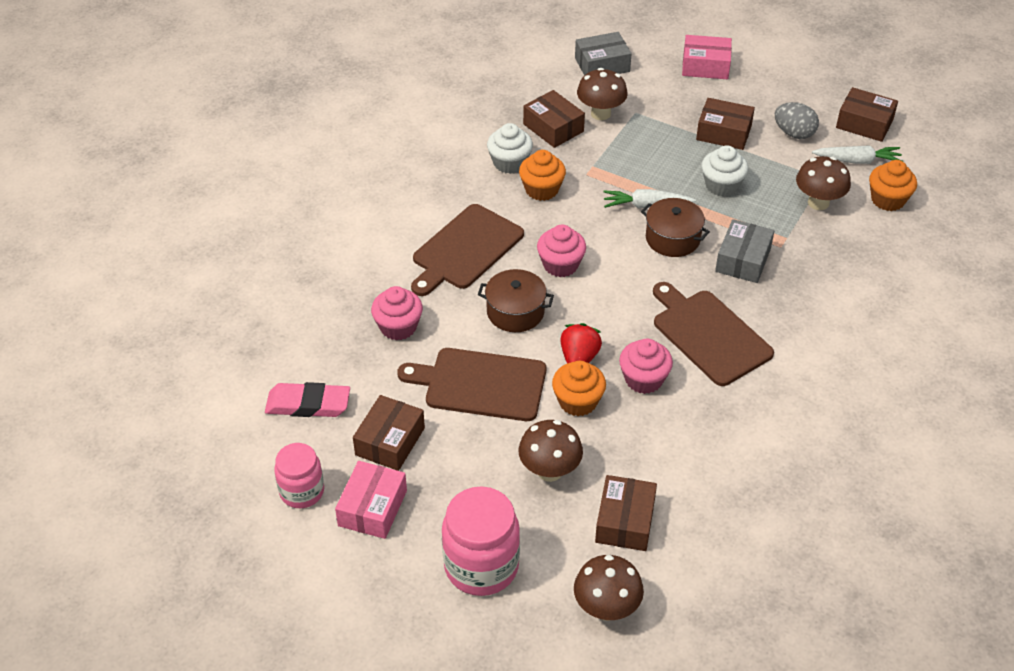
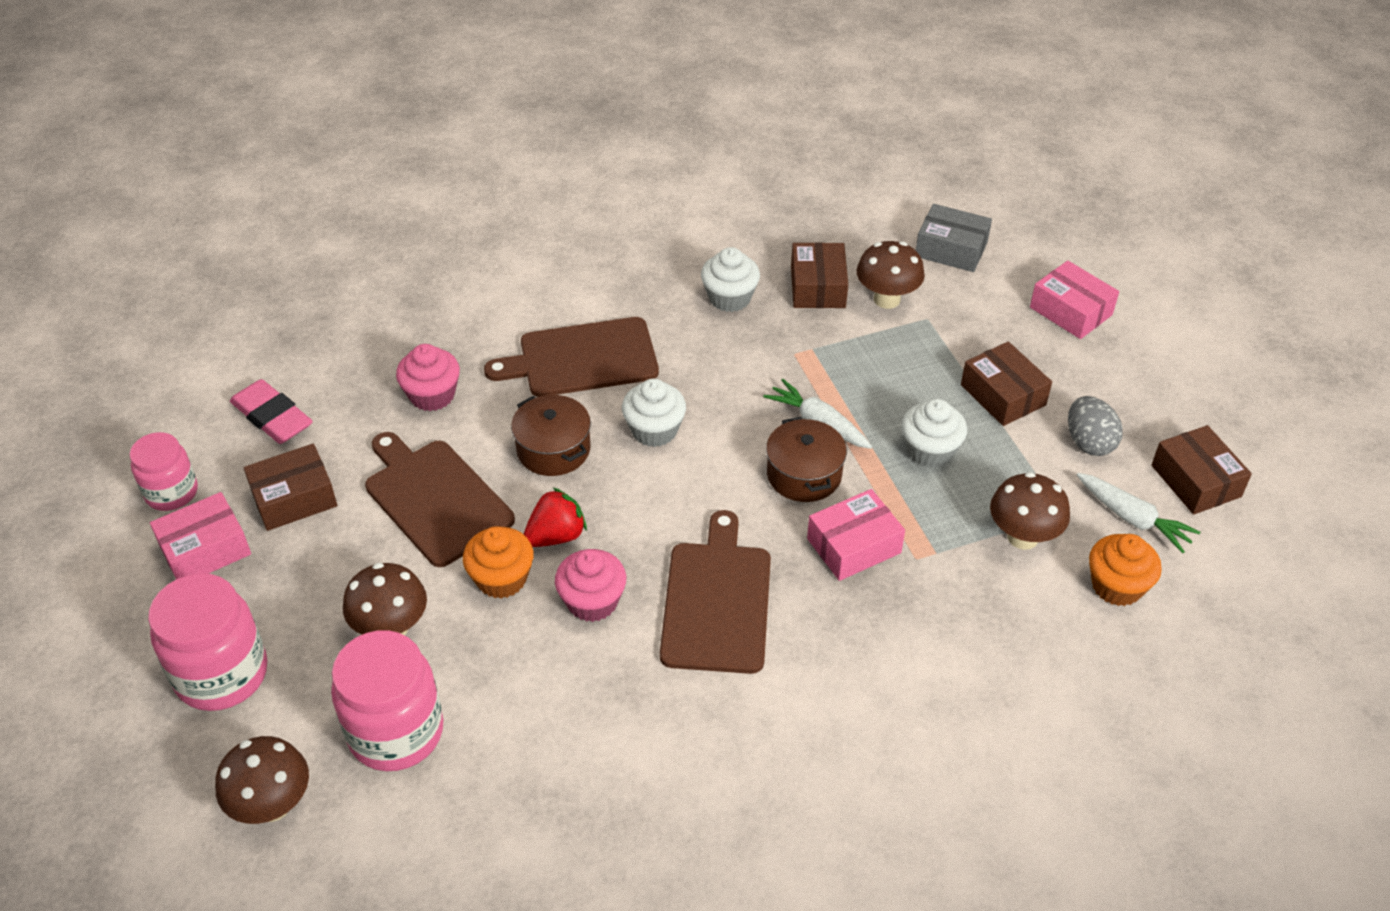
camera: 40 degrees right, 0 degrees up
(541, 189) = (729, 343): orange cupcake -> none
(560, 265) = (654, 430): pink cupcake -> white cupcake
(625, 521) = (396, 732): brown box -> pink jar
(743, 260) = (853, 546): grey box -> pink box

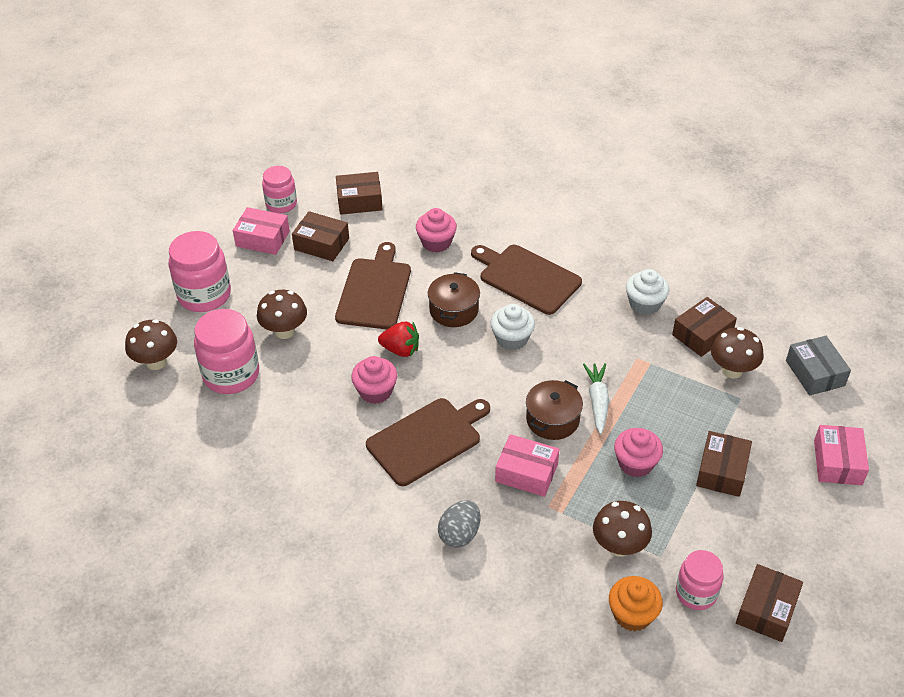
camera: 50 degrees right, 0 degrees up
(272, 417) = (359, 201): pink eraser -> brown box
(501, 578) = (353, 348): orange cupcake -> none
(930, 450) = (635, 463): white cupcake -> pink cupcake
(1089, 442) = (733, 536): grey egg -> grey egg (459, 534)
(1132, 518) = (696, 593): white carrot -> pink jar

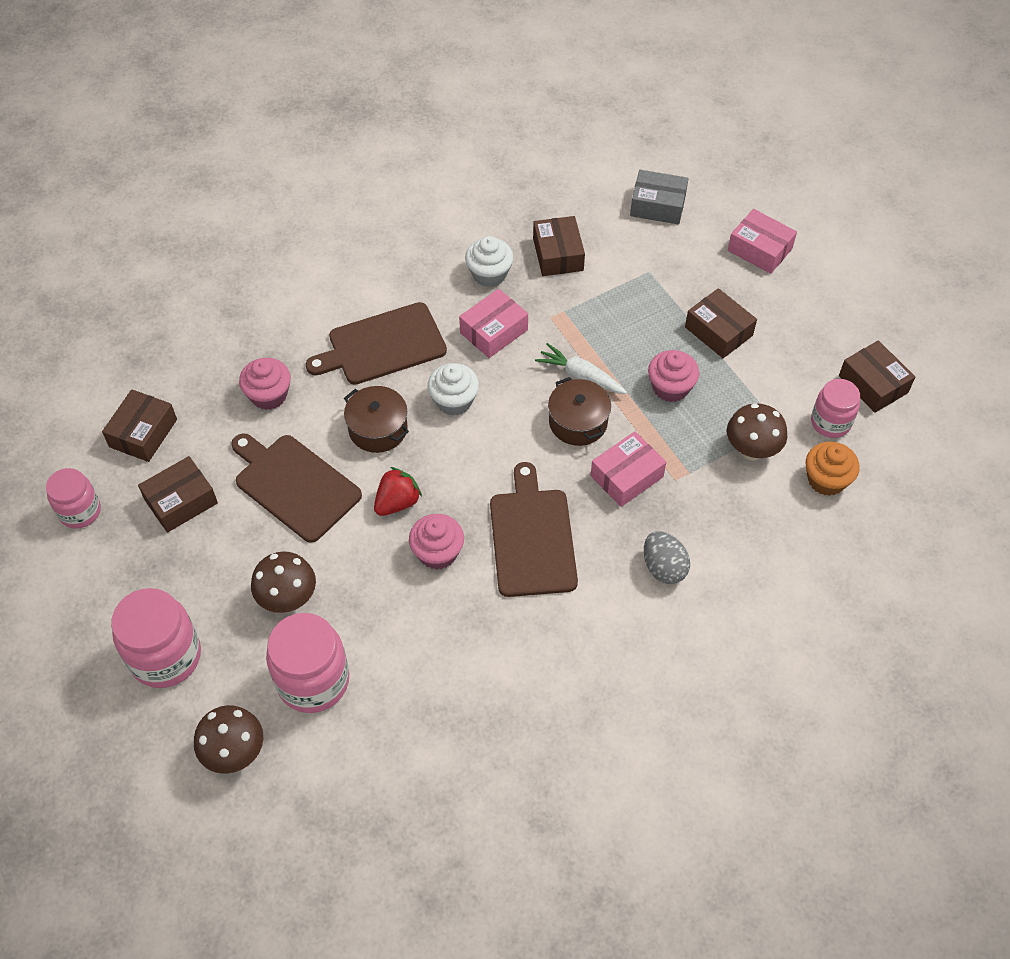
camera: 60 degrees left, 10 degrees up
(262, 239) = (122, 556): pink box -> pink box (494, 331)
(732, 370) = (614, 258): brown mushroom -> none

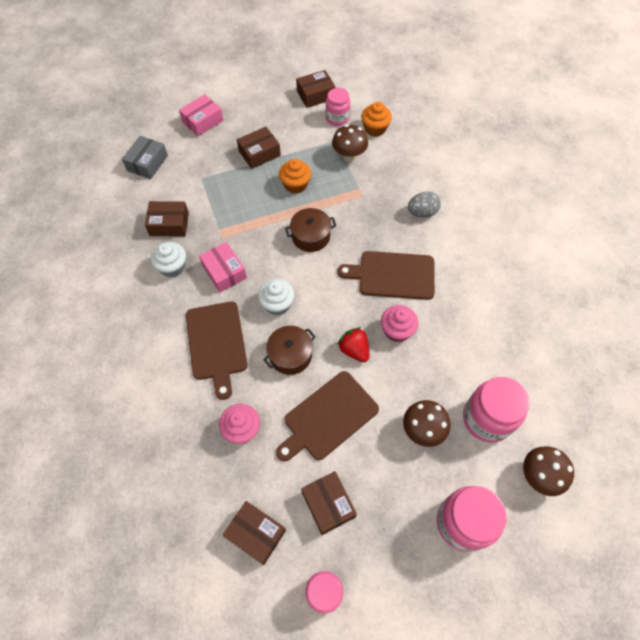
camera: 80 degrees left, 5 degrees up
(581, 376) = (275, 229): white carrot -> none
(626, 476) = (356, 218): pink box -> none
(670, 387) = (295, 185): pink cupcake -> orange cupcake

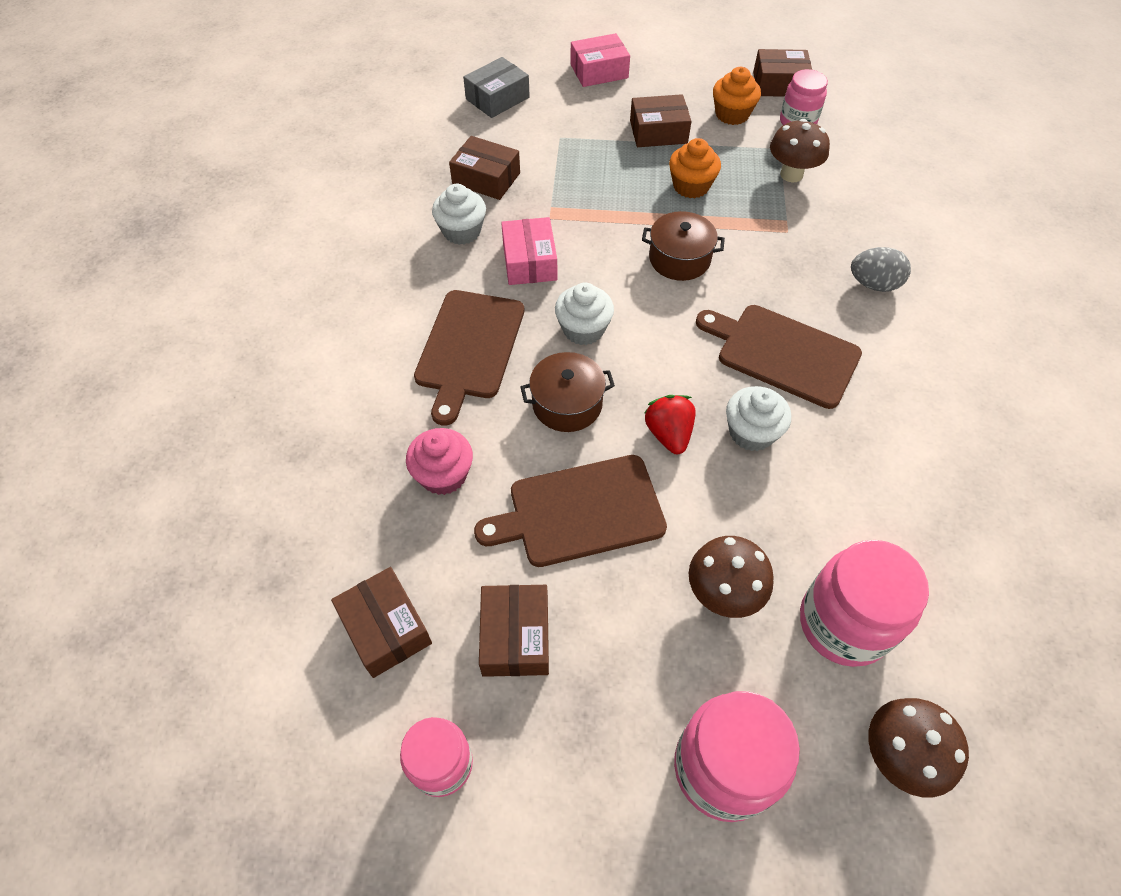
camera: 25 degrees right, 5 degrees down
(375, 129) = (850, 151): orange cupcake -> orange cupcake (732, 114)
(397, 330) = (751, 432): pink cupcake -> white cupcake

